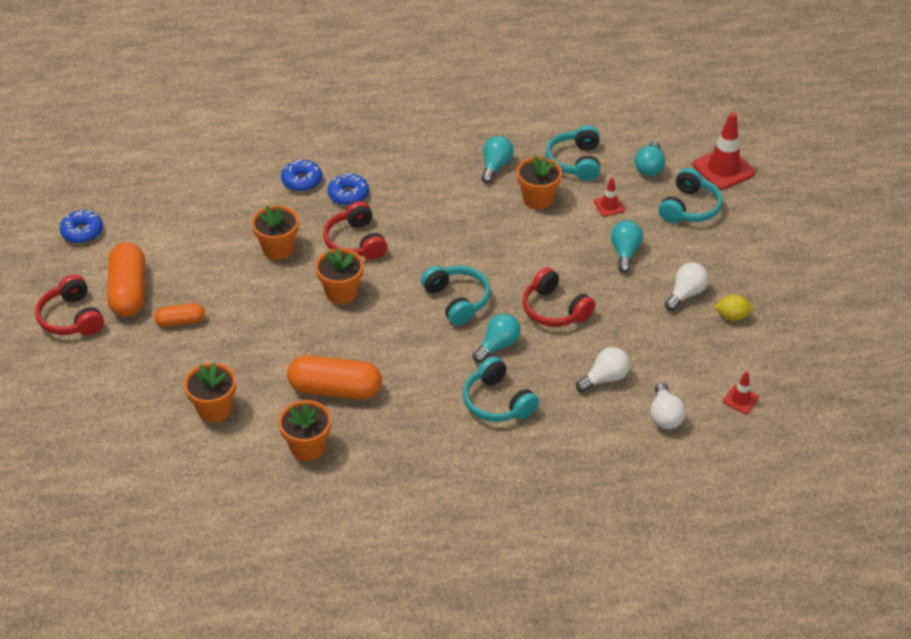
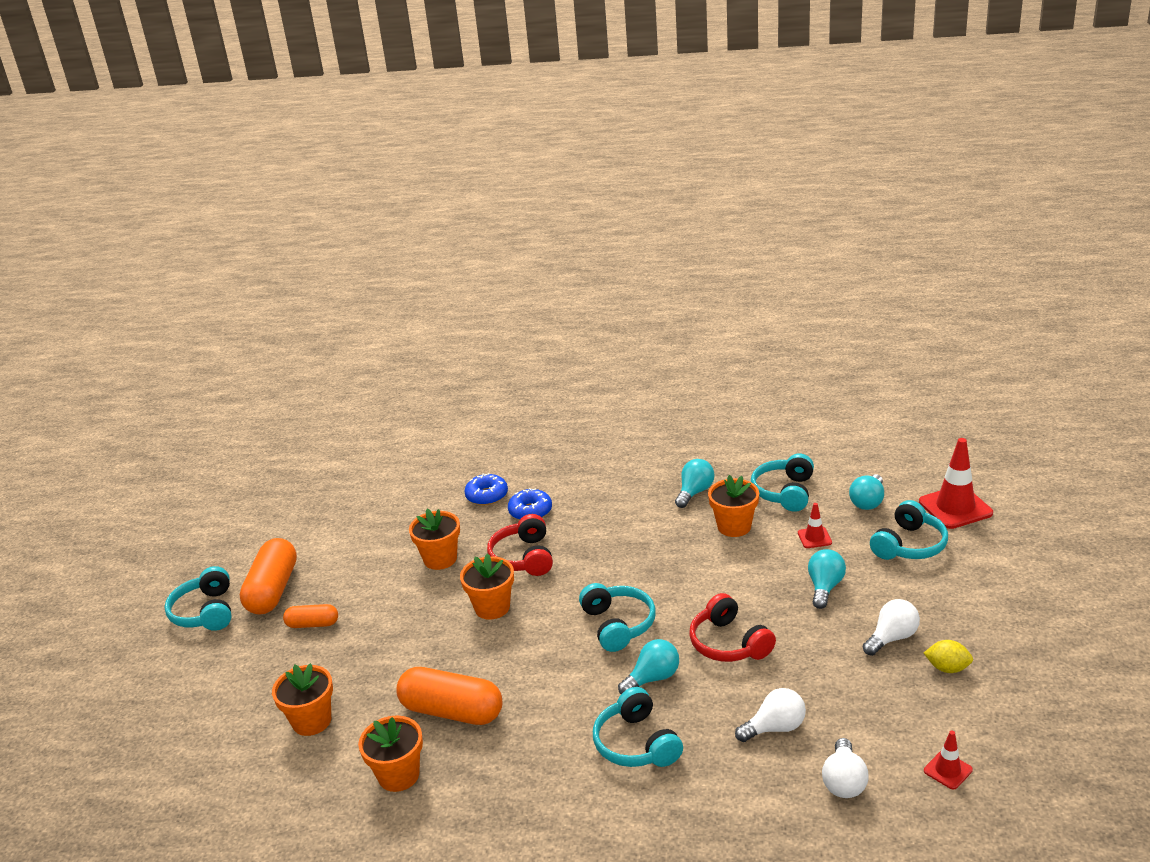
camera: 15 degrees right, 15 degrees down
(72, 318) = (205, 612): red headphones -> turquoise headphones
(82, 232) = (252, 531): blue donut -> none

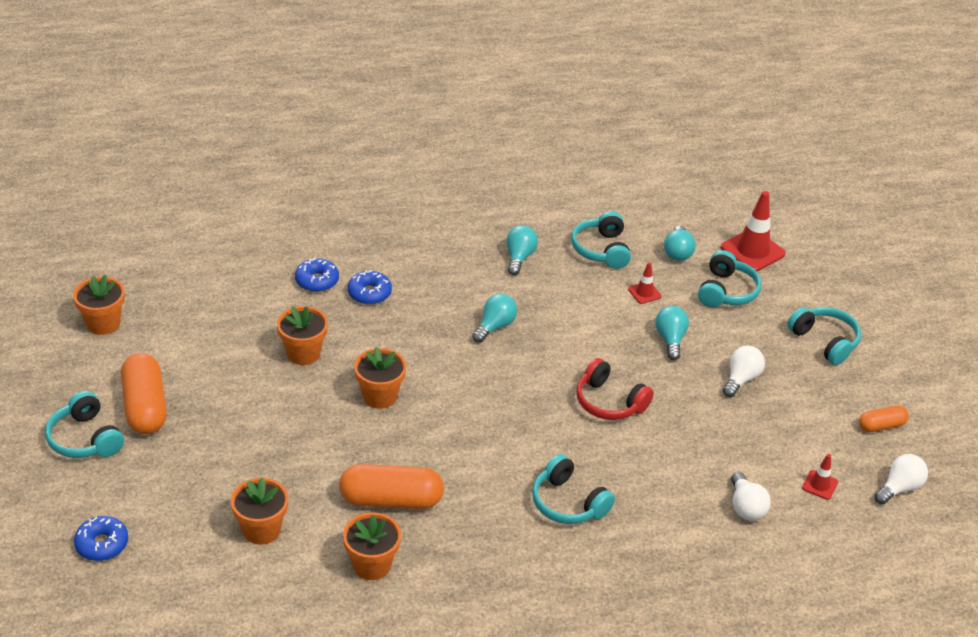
camera: 25 degrees left, 10 degrees up
(162, 711) = (102, 544): none -> blue donut
(312, 624) = (208, 436): orange capsule -> orange capsule (881, 426)
(523, 557) = (386, 342): red headphones -> none
(618, 625) = (505, 398): turquoise headphones -> turquoise headphones (825, 341)
(653, 678) = (557, 443): turquoise light bulb -> turquoise light bulb (495, 326)
(734, 526) = (569, 289): orange flower pot -> orange flower pot (103, 323)
(775, 728) = (676, 471): white light bulb -> white light bulb (899, 488)
(947, 668) = (792, 400): yellow lemon -> none

